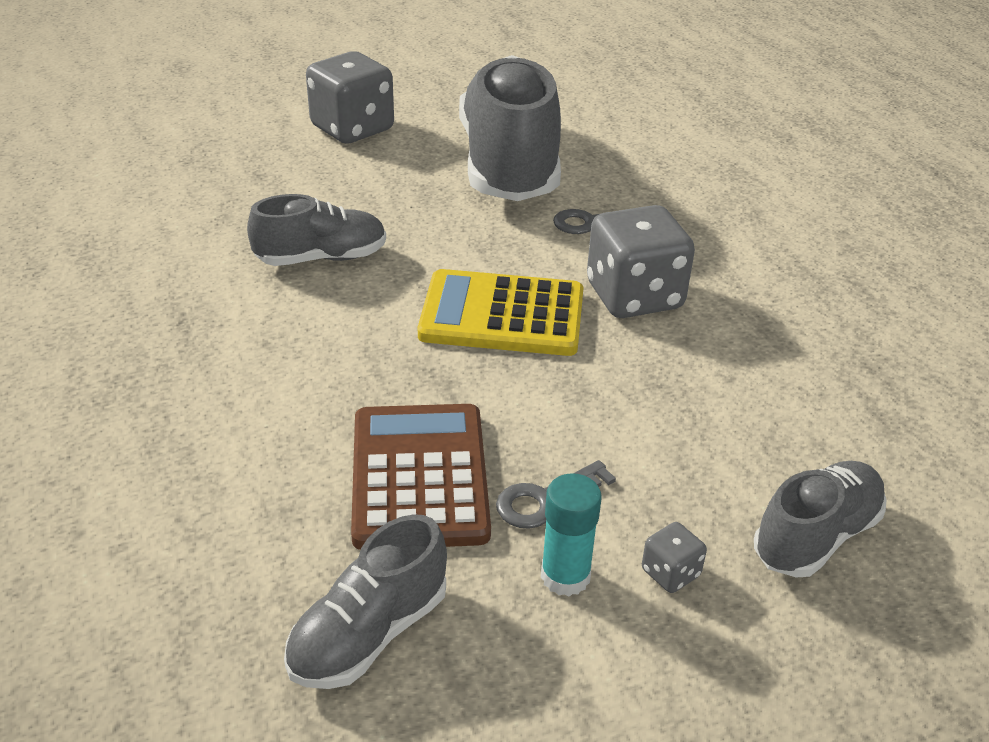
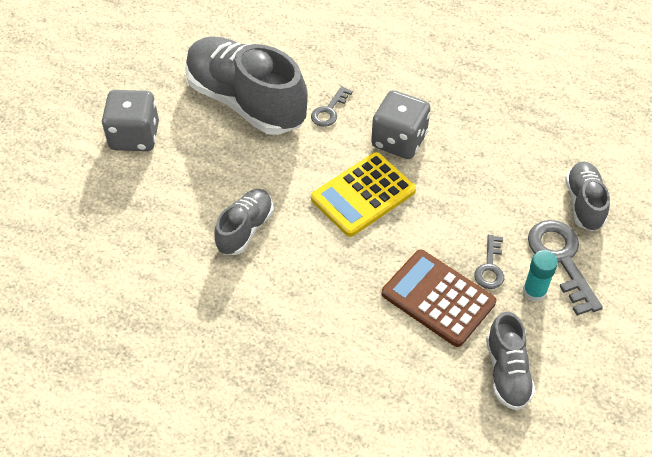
camera: 45 degrees left, 15 degrees up
(670, 573) = (561, 259): grey dice -> grey key

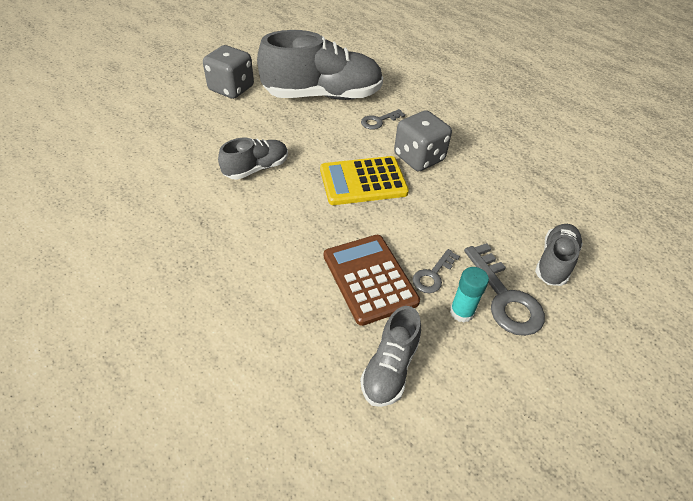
camera: 25 degrees right, 5 degrees down
(246, 101) = (323, 95): grey shoe -> grey shoe turned 105 degrees clockwise
(561, 259) = (505, 297): grey key -> grey key turned 150 degrees clockwise

